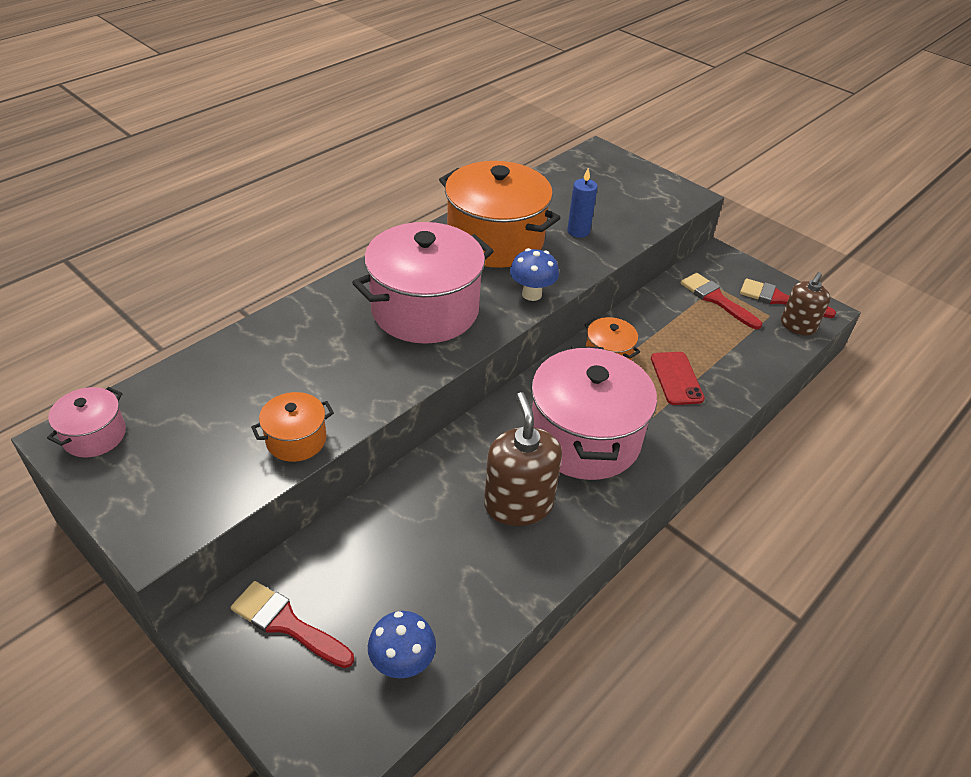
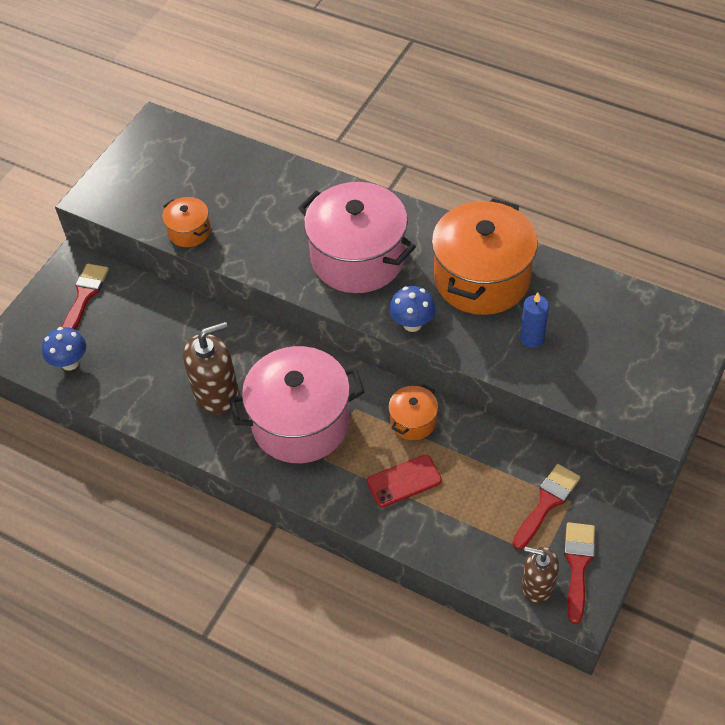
camera: 80 degrees right, 10 degrees up
(94, 435) = (161, 135): pink pot -> none

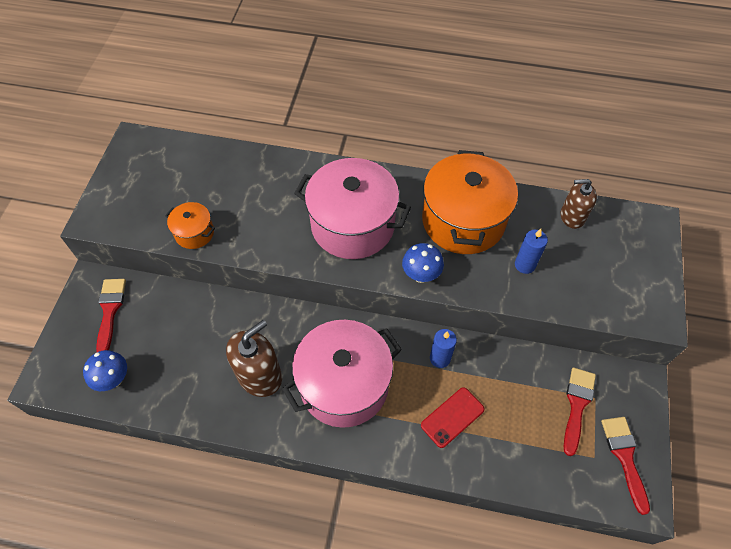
camera: 20 degrees left, 5 degrees up
(413, 421) = (440, 358): orange pot -> blue candle
(537, 585) = (600, 486): brown soap dispenser -> brown soap dispenser (572, 216)

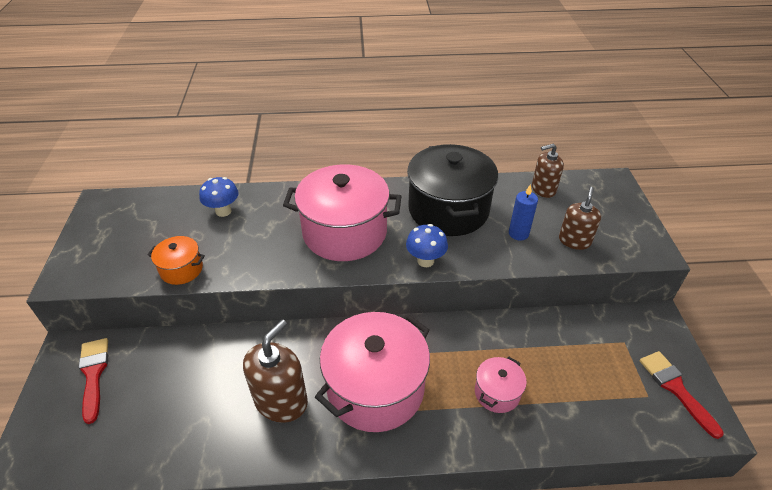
camera: 15 degrees left, 15 degrees down
(114, 379) = (109, 446): blue mushroom -> blue mushroom (223, 211)
(440, 358) = (464, 341): blue candle -> none
(452, 417) = (497, 393): red phone -> pink pot
(463, 221) = (448, 210): orange pot -> black pot
(577, 405) = (610, 352): red brush -> none
(579, 286) = (574, 241): none -> brown soap dispenser

